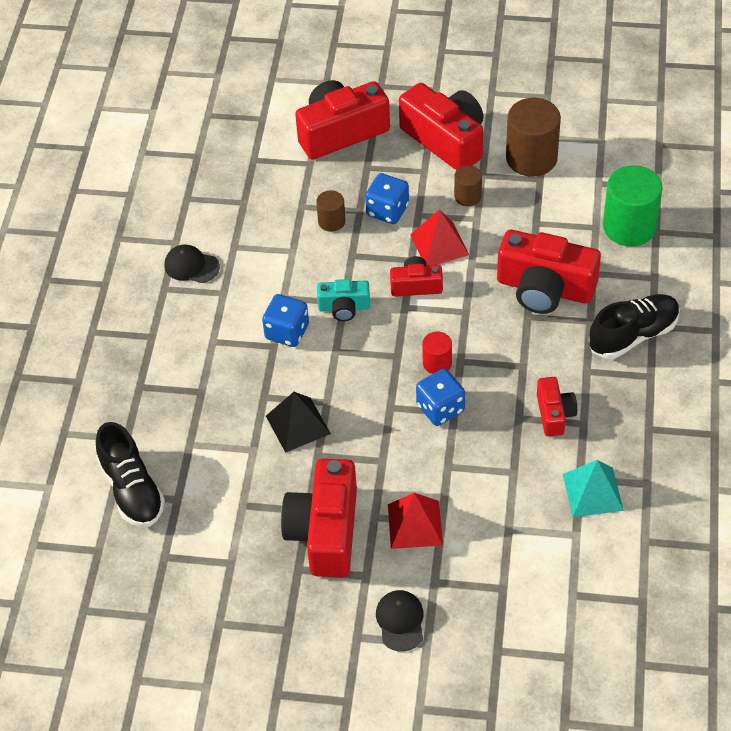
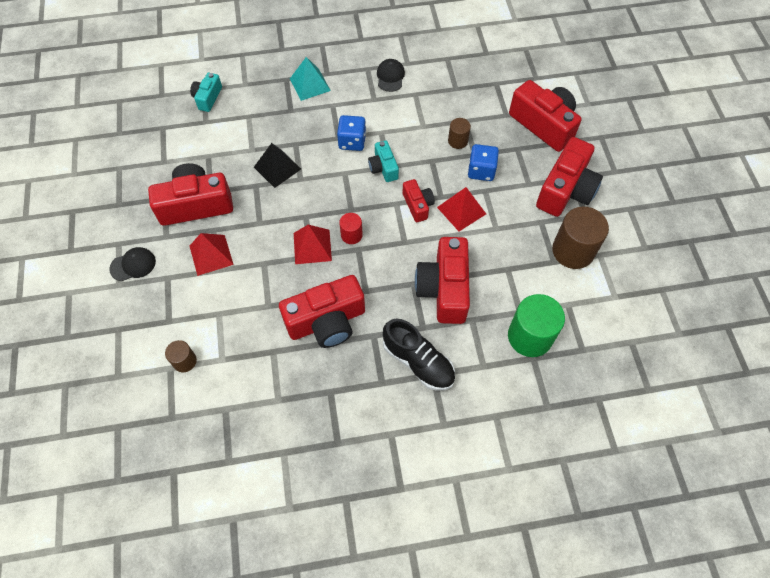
camera: 70 degrees right, 10 degrees up
(132, 489) = (208, 98): black shoe -> turquoise camera
(440, 408) = (312, 246): blue dice -> red pyramid
(467, 196) = (515, 217): brown cylinder -> brown cylinder (184, 361)
(554, 414) = (326, 321): red camera -> red camera, size x1.89
(593, 492) = (262, 363): turquoise pyramid -> turquoise pyramid (310, 84)

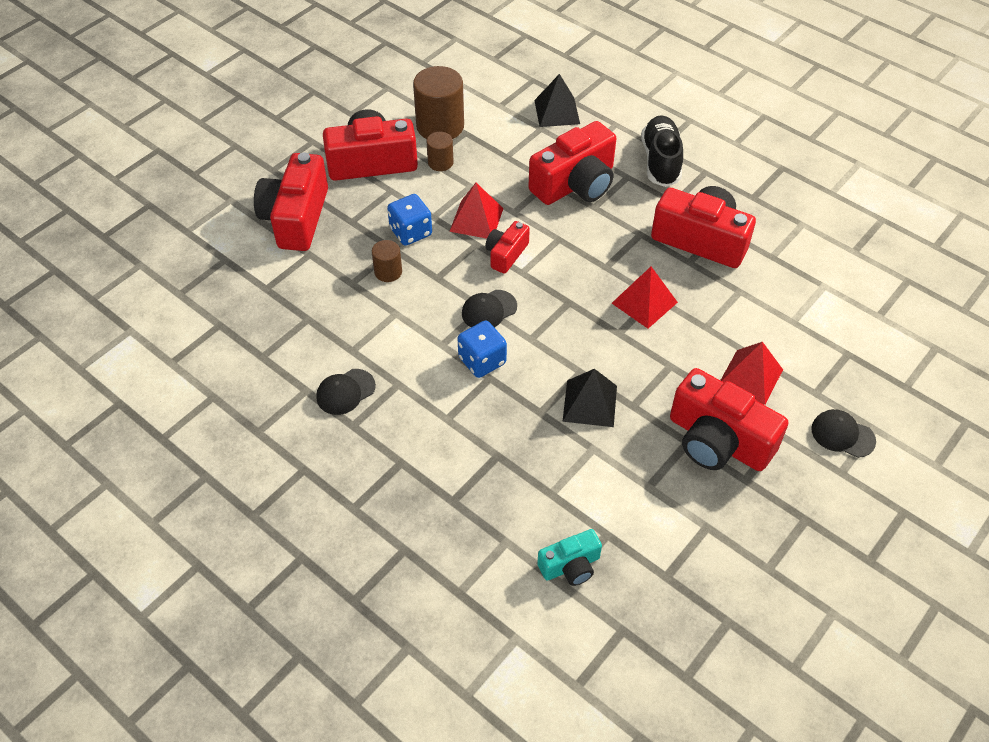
camera: 130 degrees left, 10 degrees down
(184, 361) = (860, 310): brown cylinder -> brown cylinder (440, 163)
(310, 84) = (437, 466): turquoise pyramid -> none
(351, 235) = (597, 281): red cylinder -> none
(383, 168) = (489, 310): turquoise camera -> black cap
(530, 336) = (557, 112): green cylinder -> black pyramid

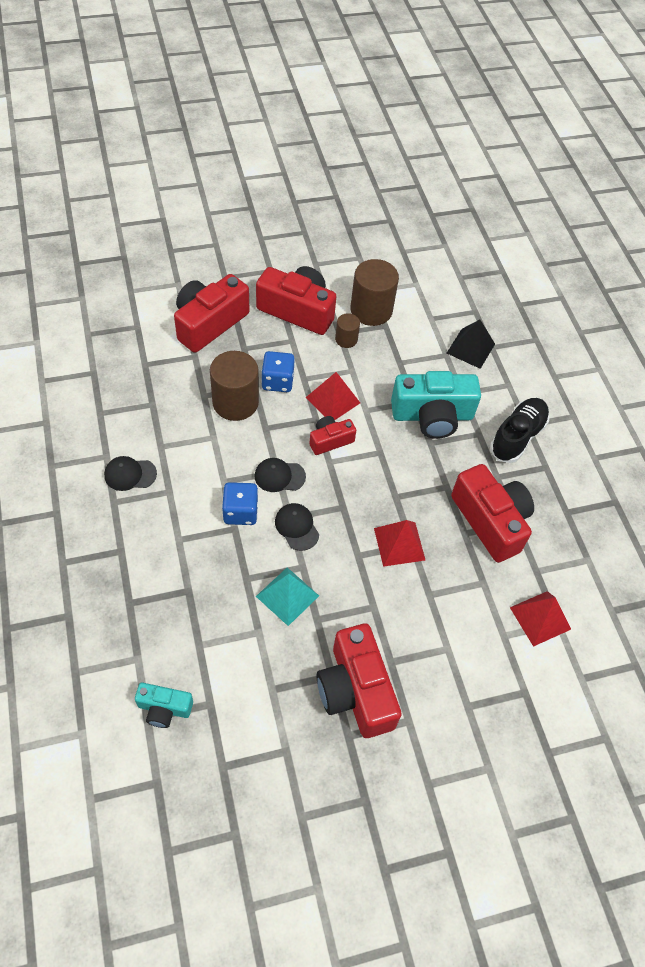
camera: 30 degrees right, 5 degrees up
(388, 272) = (235, 402): brown cylinder -> brown cylinder, size x1.93
(575, 184) = (432, 415): red camera -> turquoise camera
(589, 403) = (287, 596): black pyramid -> turquoise pyramid
(750, 377) = (427, 657): red pyramid -> red pyramid (540, 618)
(842, 435) = (457, 755): black cap -> black cap (297, 527)

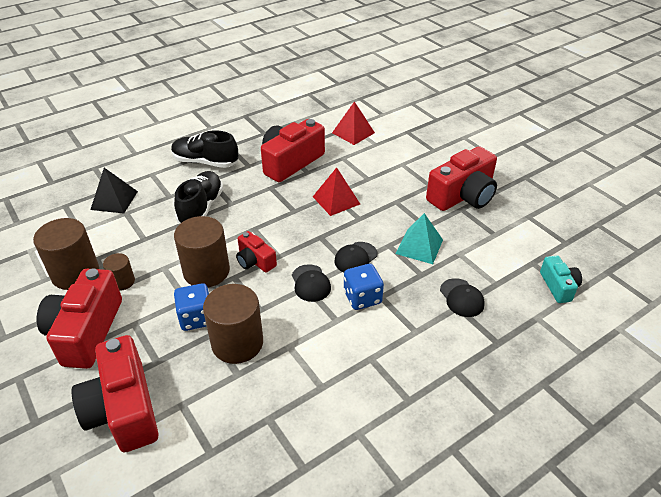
camera: 105 degrees left, 15 degrees down
(130, 474) = (369, 400): black cap -> black cap (461, 298)
(209, 323) = (124, 409): red camera -> red camera turned 45 degrees clockwise
(332, 400) = (206, 271): red pyramid -> brown cylinder
(432, 415) = (201, 207): turquoise camera -> black shoe

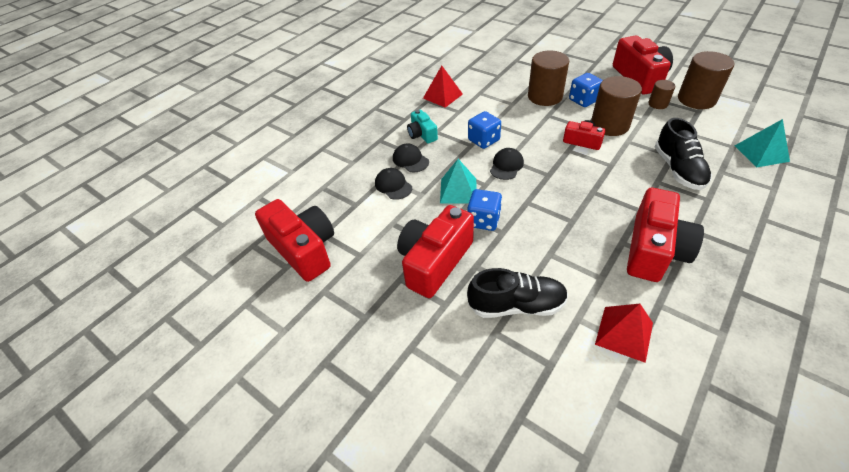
camera: 165 degrees right, 5 degrees up
(114, 200) = (761, 153): black pyramid -> turquoise pyramid
(124, 409) = (574, 60): red camera -> red camera (304, 249)
(205, 162) = (743, 220): black shoe -> black shoe (516, 305)
(310, 283) = (527, 139): black cap -> black cap (393, 185)
(336, 200) = (563, 215): red pyramid -> red pyramid (442, 96)
(407, 214) = (483, 220): none -> blue dice
(558, 286) = (334, 189): turquoise camera -> turquoise camera (422, 134)

